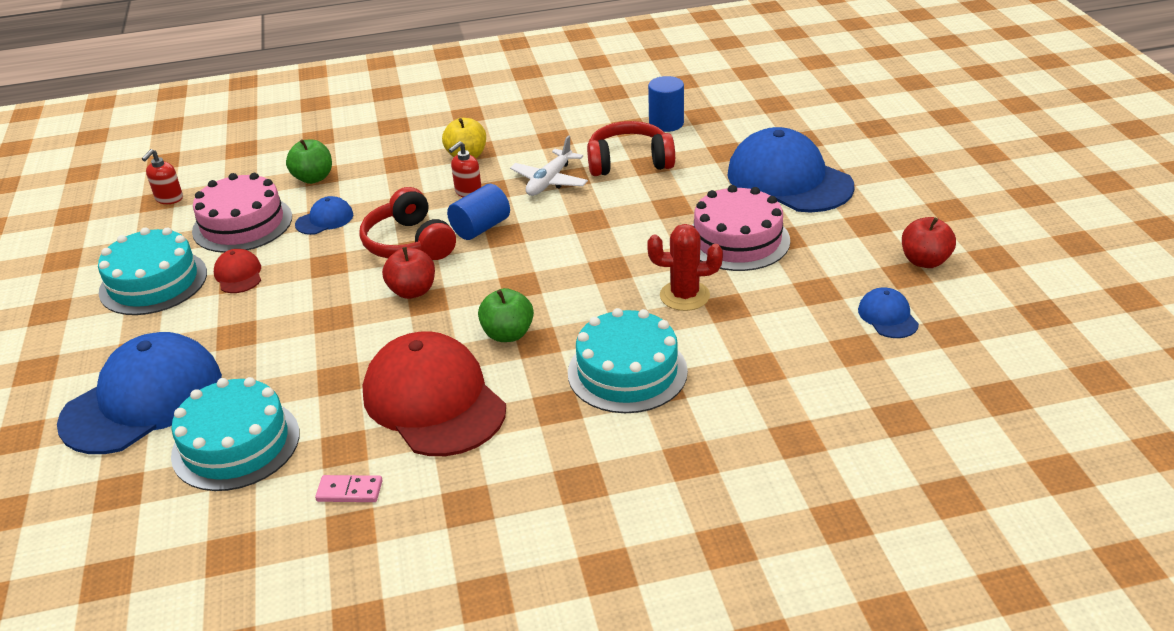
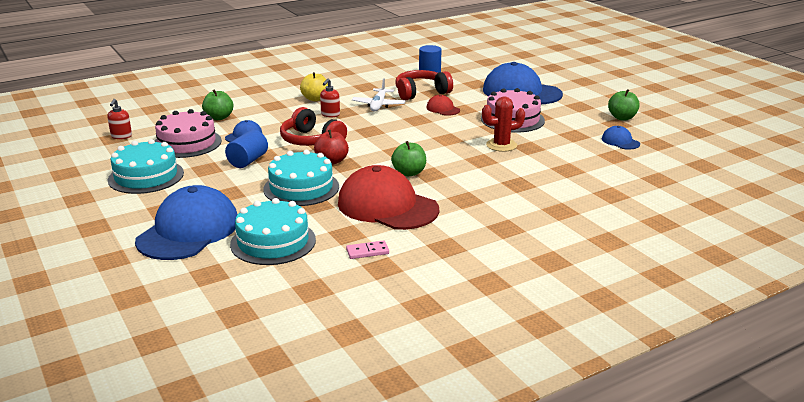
camera: 20 degrees left, 10 degrees down
(238, 275) = (205, 166): red cap -> red cap (443, 109)
(481, 228) = (352, 129): blue cylinder -> blue cylinder (248, 161)
(627, 372) = (494, 180): turquoise cake -> turquoise cake (301, 188)
(924, 261) = (622, 118): red apple -> green apple

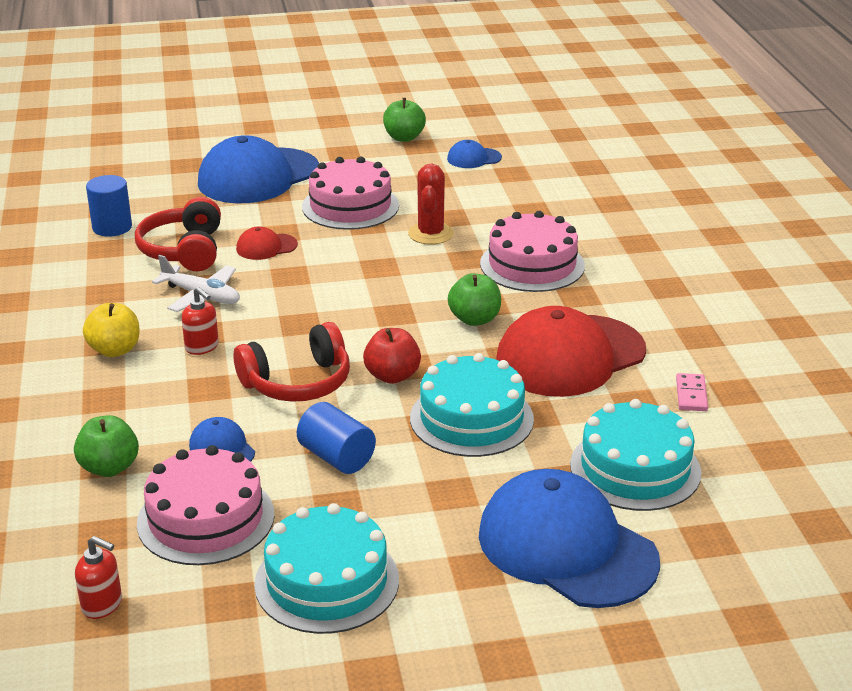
camera: 70 degrees left, 5 degrees up
(492, 180) = (532, 264): none -> pink cake

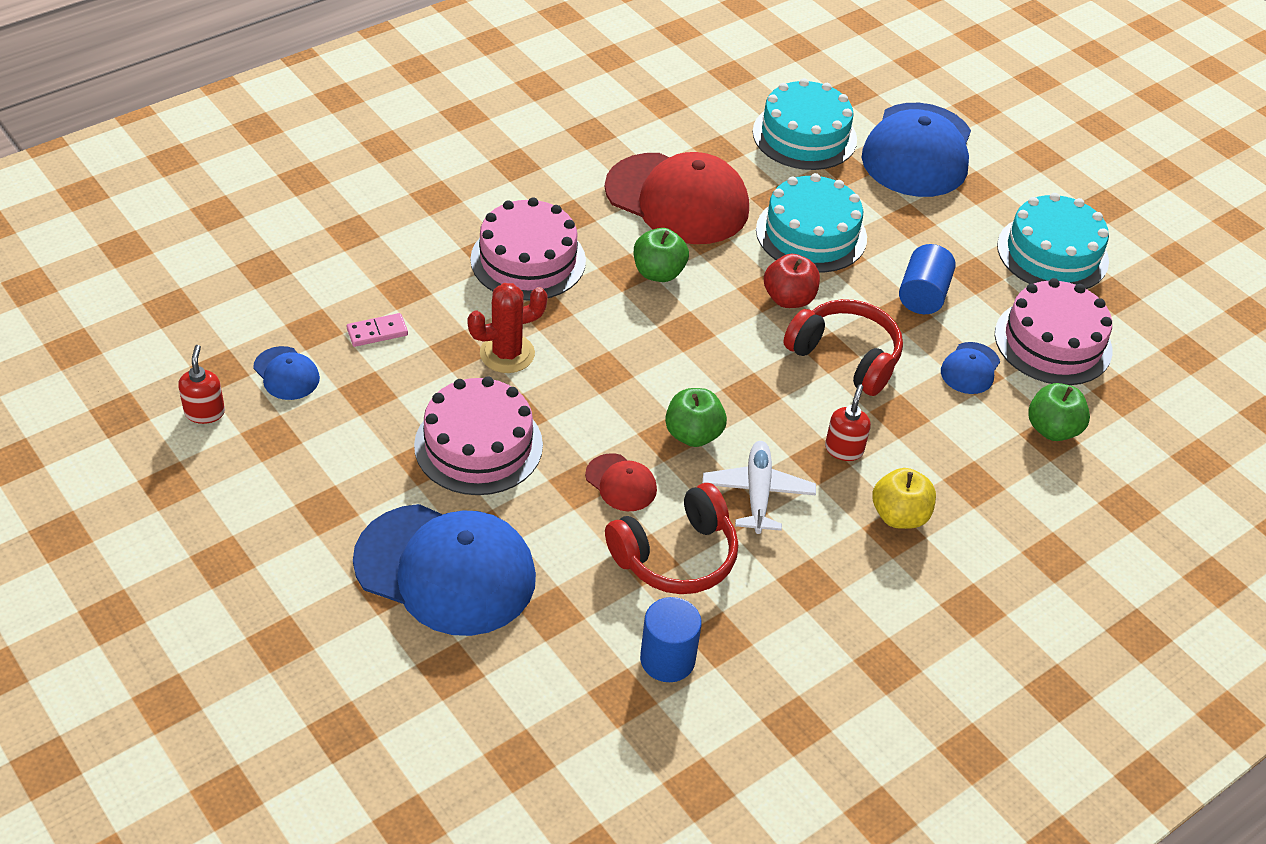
camera: 120 degrees left, 15 degrees up
(102, 605) = (1178, 358): red soap dispenser -> red soap dispenser (205, 412)
(404, 138) = (251, 461): green apple -> green apple (693, 434)
(691, 395) = (685, 123): pink domino -> pink domino (377, 332)

